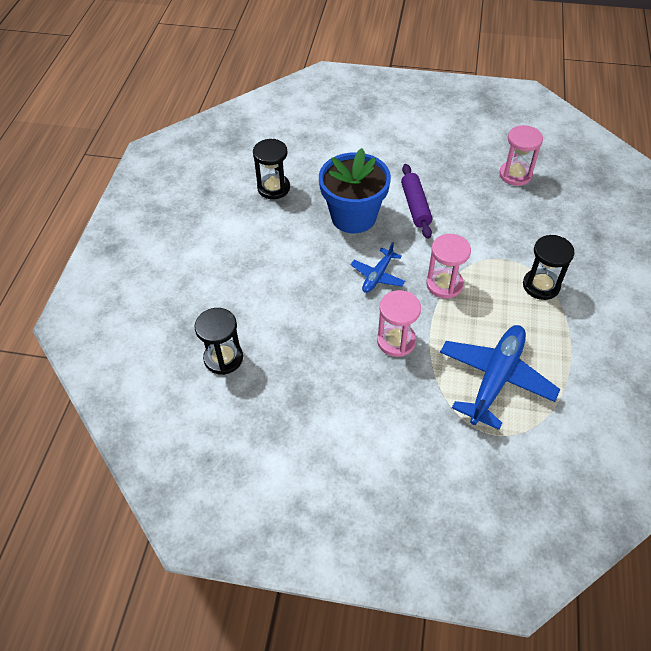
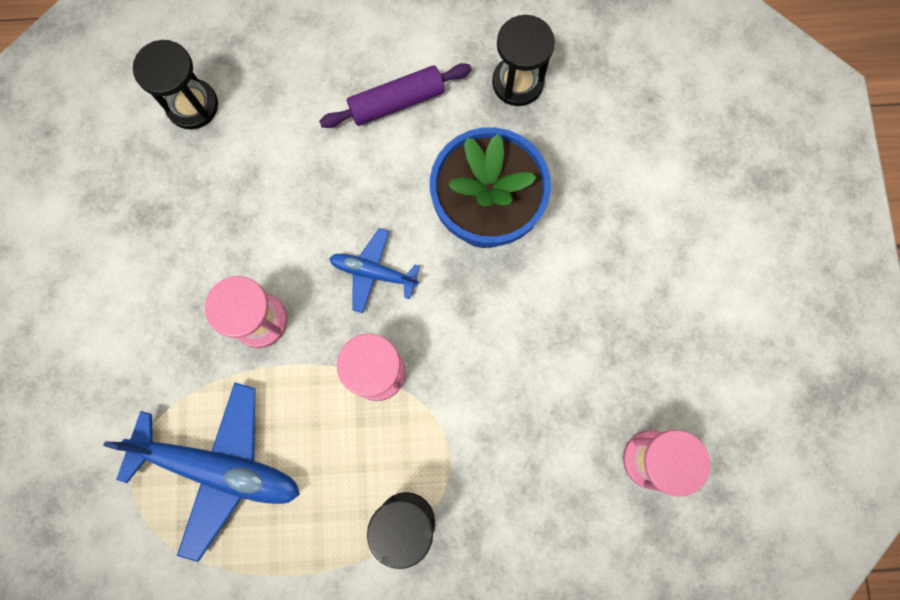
camera: 75 degrees right, 25 degrees up
(415, 206) = (532, 303): purple rolling pin -> purple rolling pin (396, 102)

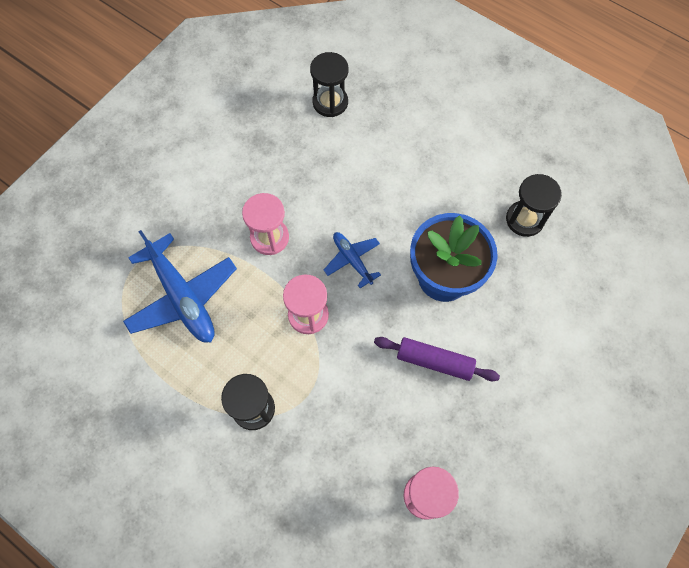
camera: 40 degrees right, 10 degrees down
(396, 102) = (443, 179): purple rolling pin -> purple rolling pin (434, 361)

